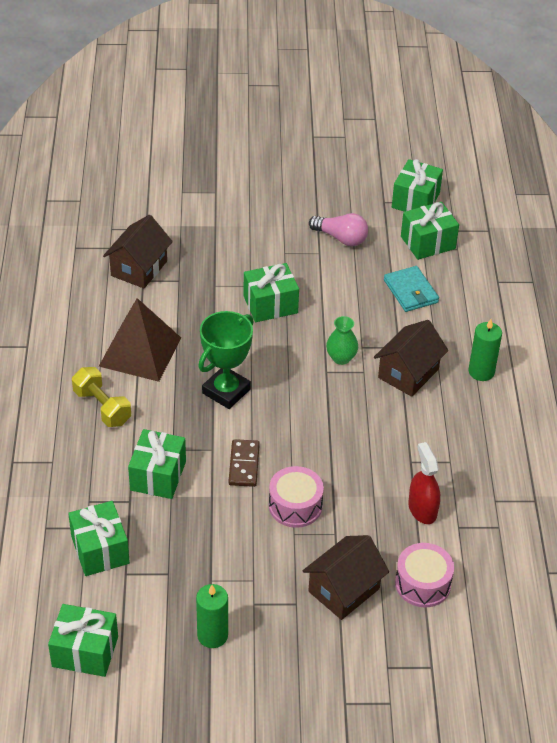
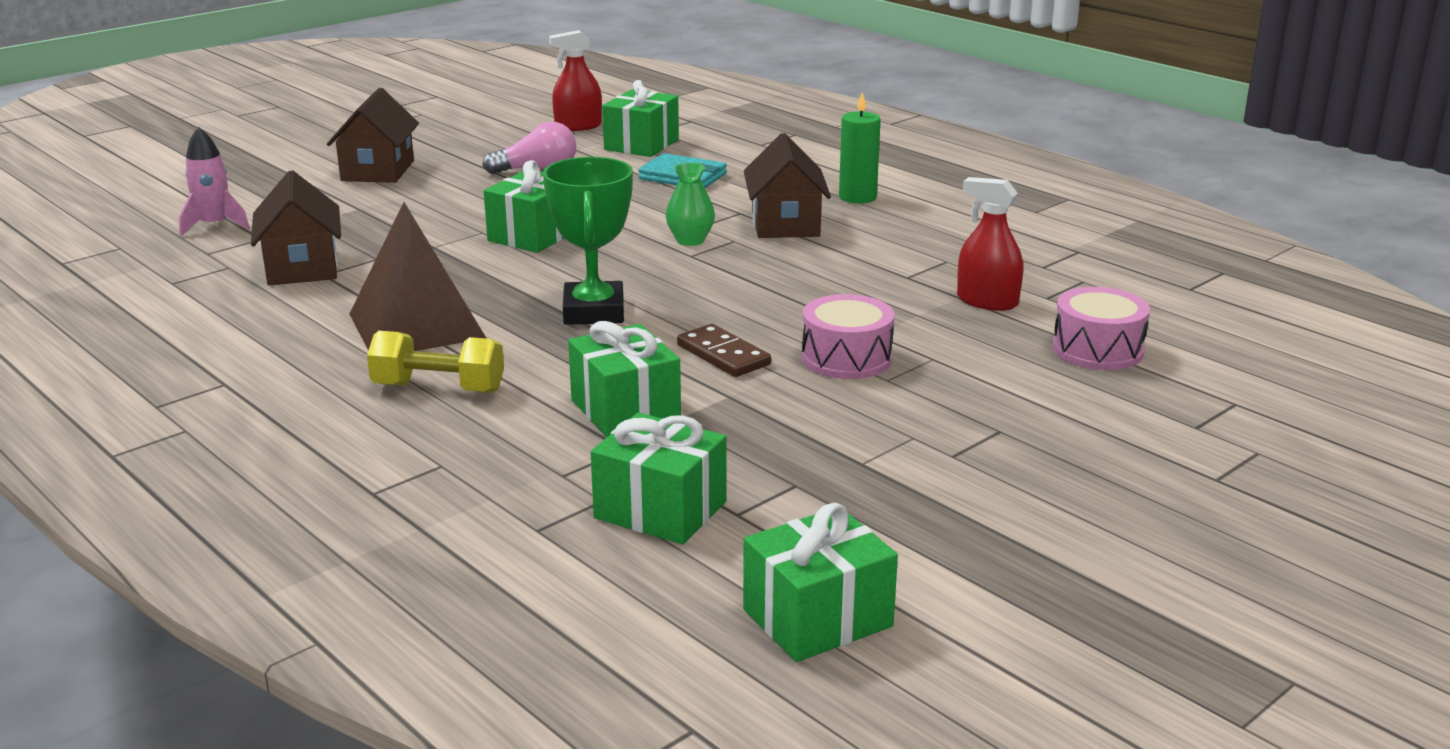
camera: 40 degrees left, 20 degrees down
(136, 204) = (214, 226): none -> pink rocket
(212, 635) = (957, 507): green candle -> none
(344, 590) = (1029, 394): brown house -> brown house (377, 171)
(415, 200) = (578, 126): green gift -> red spray bottle

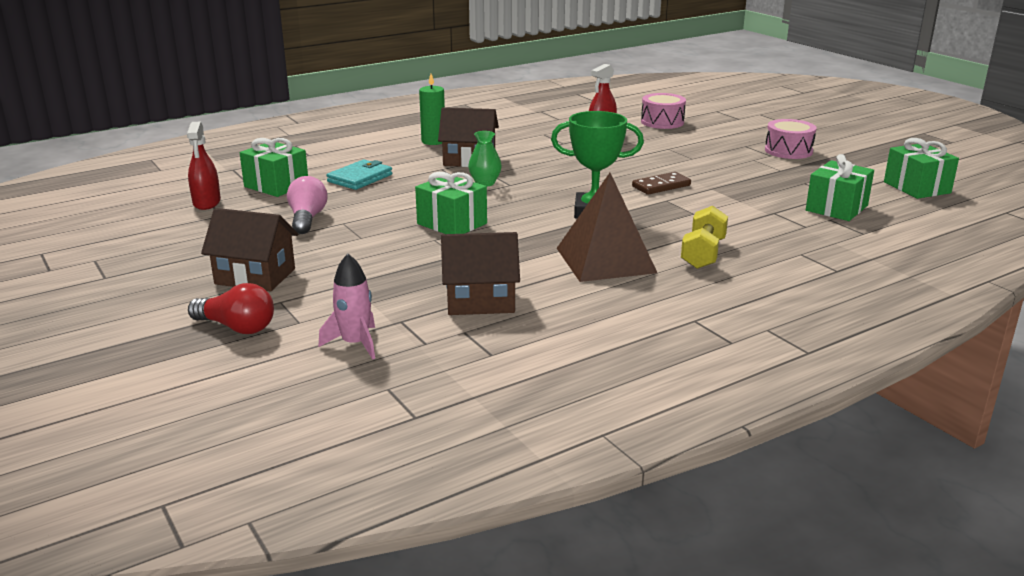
camera: 80 degrees left, 0 degrees up
(262, 180) = (237, 327): none -> red light bulb
(625, 410) = (730, 210): green gift -> none
(846, 358) = (667, 163): pink drum -> pink drum (788, 151)

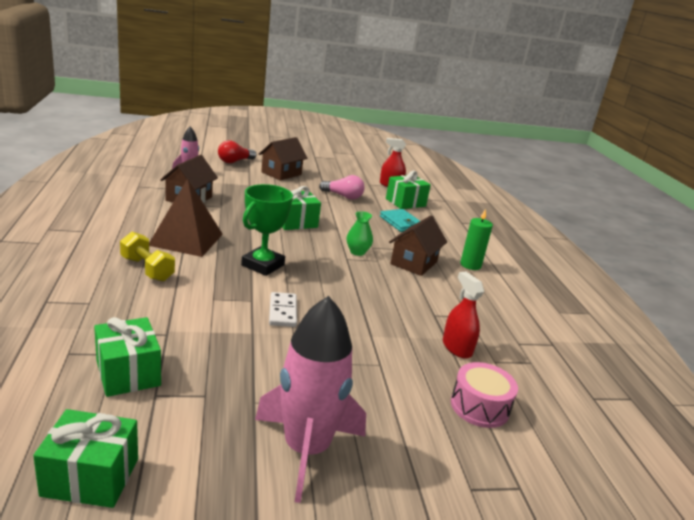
camera: 110 degrees right, 0 degrees up
(661, 186) = (283, 312): brown domino -> white domino
(788, 151) = (306, 449): pink drum -> pink rocket

